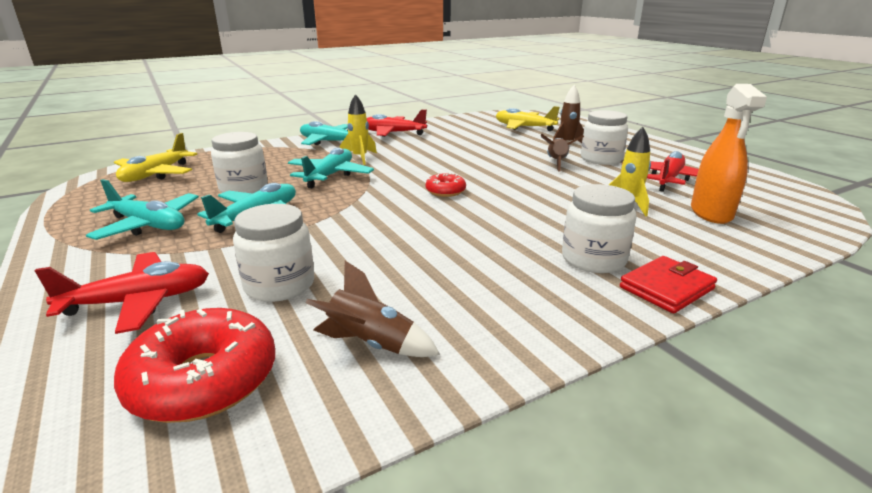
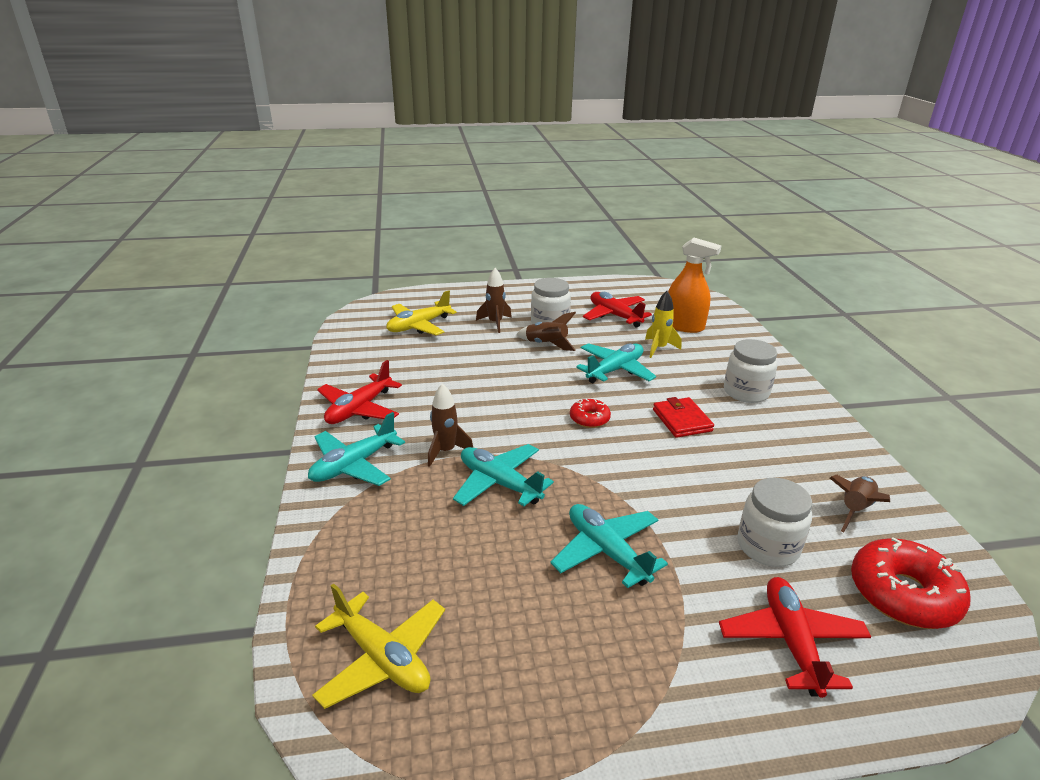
camera: 70 degrees left, 5 degrees up
(148, 225) = (599, 650): turquoise plane -> turquoise plane (615, 370)
(243, 188) = (504, 559): white jar -> none
(360, 158) = (446, 451): yellow rocket -> brown rocket
(666, 288) = (788, 381): red wallet -> red wallet (682, 420)

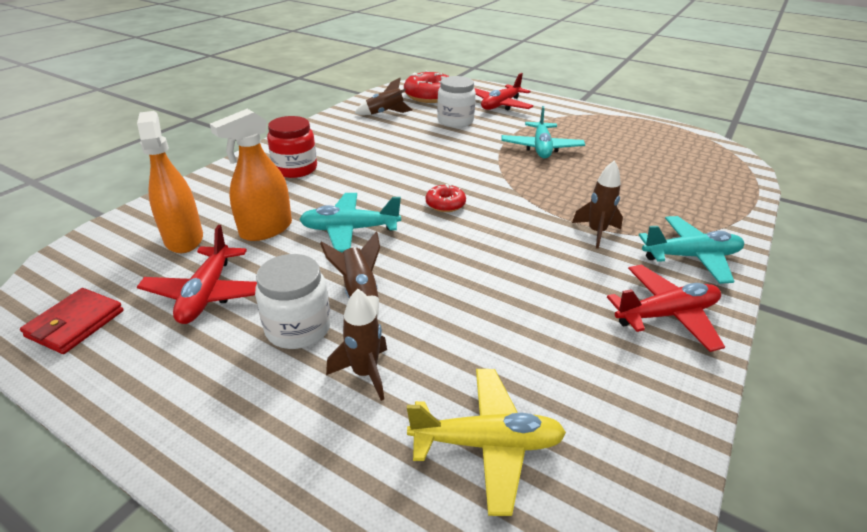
camera: 140 degrees left, 5 degrees up
(382, 658) = (700, 161): yellow plane -> none
(499, 483) = (571, 196): turquoise plane -> none
(659, 348) = (266, 229): yellow rocket -> orange spray bottle
(682, 420) = (381, 174): red wallet -> red wallet (75, 324)
(746, 392) = (295, 169): white jar -> red jar

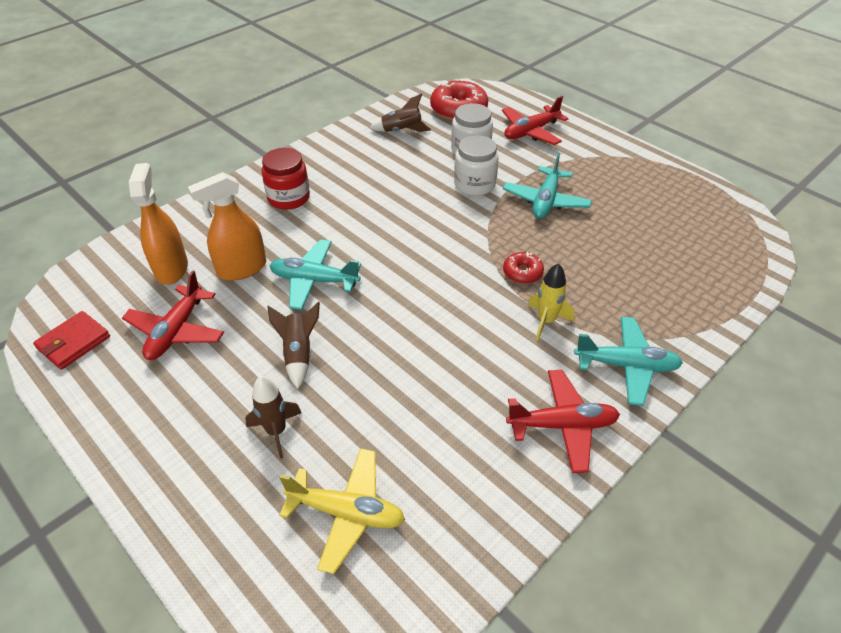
camera: 15 degrees right, 10 degrees up
(298, 328) = (238, 378): white jar -> white jar (474, 184)
(445, 204) = (414, 263): red donut -> red donut (522, 273)
(596, 233) = (546, 321): brown rocket -> yellow rocket

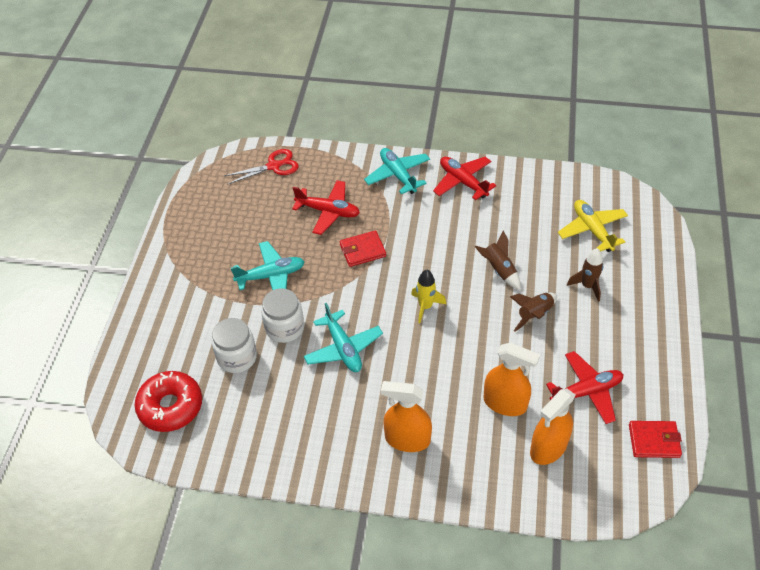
camera: 125 degrees left, 5 degrees up
(288, 198) = (407, 439): red jar -> orange spray bottle
(314, 280) = (474, 352): turquoise plane -> turquoise plane (343, 348)
(401, 131) = (242, 428): brown rocket -> brown rocket (499, 270)
(522, 273) = (362, 250): red donut -> red wallet
(530, 132) = (174, 332): red plane -> red plane (328, 212)
(546, 321) = (395, 220): yellow rocket -> yellow rocket (425, 307)
(720, 267) = (273, 166): none -> red scissors

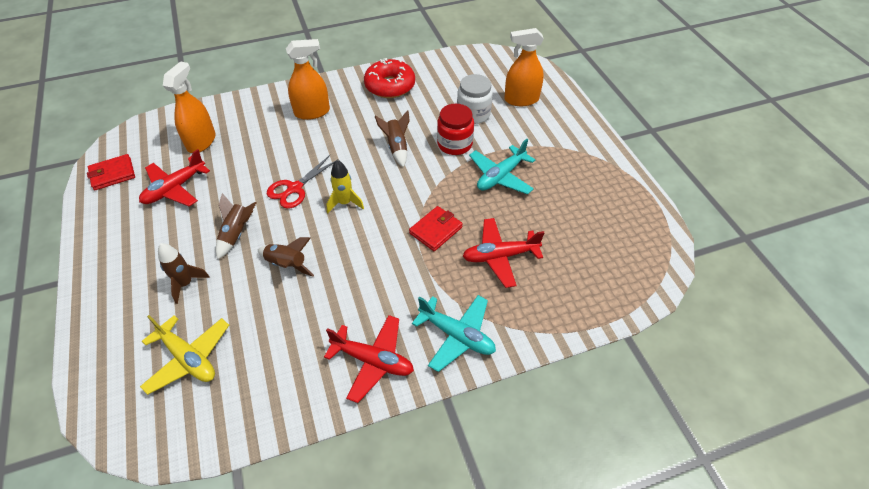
camera: 150 degrees right, 0 degrees up
(170, 406) = (491, 75): red donut -> red donut (390, 86)
(273, 166) = (603, 285): red scissors -> red scissors (295, 188)
(284, 327) = (454, 144): white jar -> red jar
(343, 348) = (396, 147): turquoise plane -> brown rocket
(505, 403) = (244, 157): orange spray bottle -> orange spray bottle (521, 100)

